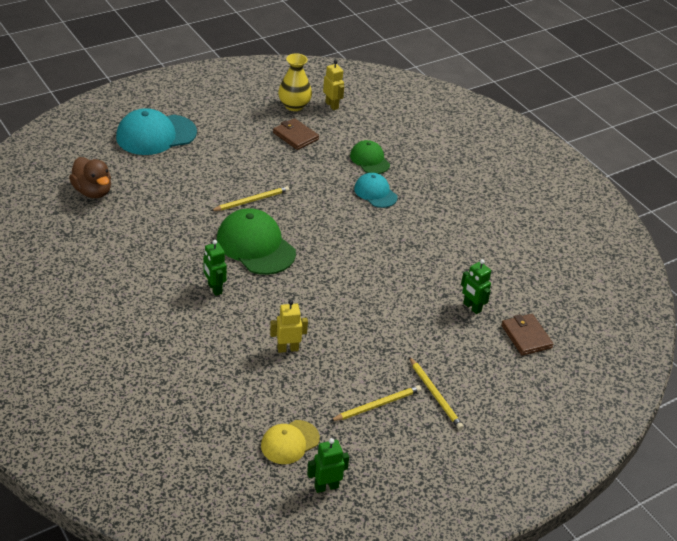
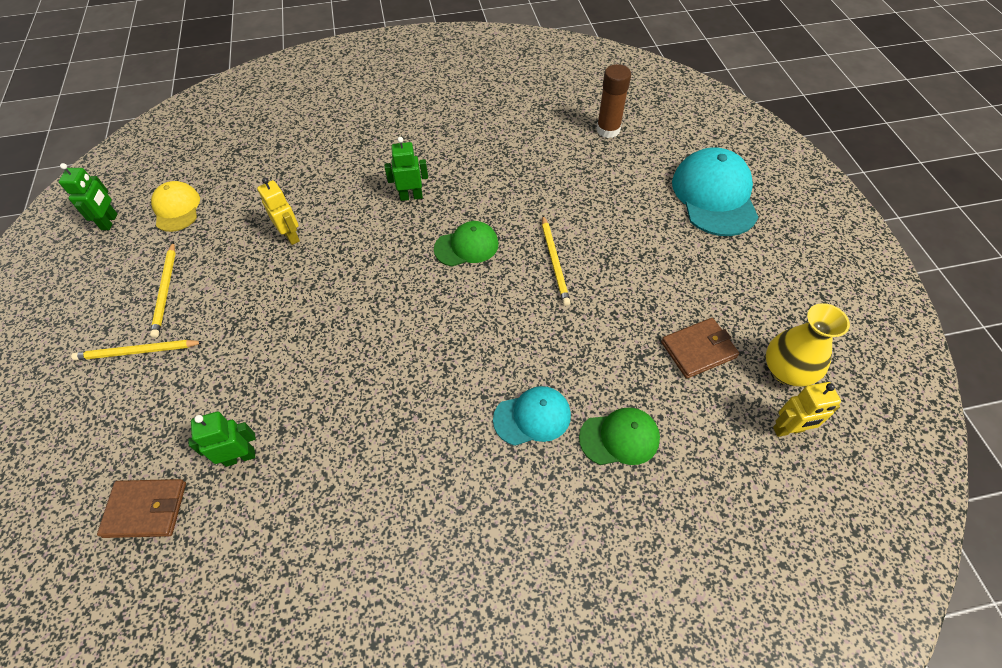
camera: 115 degrees right, 15 degrees up
(93, 191) = (608, 130): brown duck -> brown glue stick
(255, 246) = (466, 246): green cap -> green cap, size x0.58
(287, 348) = (291, 236): yellow robot -> yellow robot turned 45 degrees counterclockwise

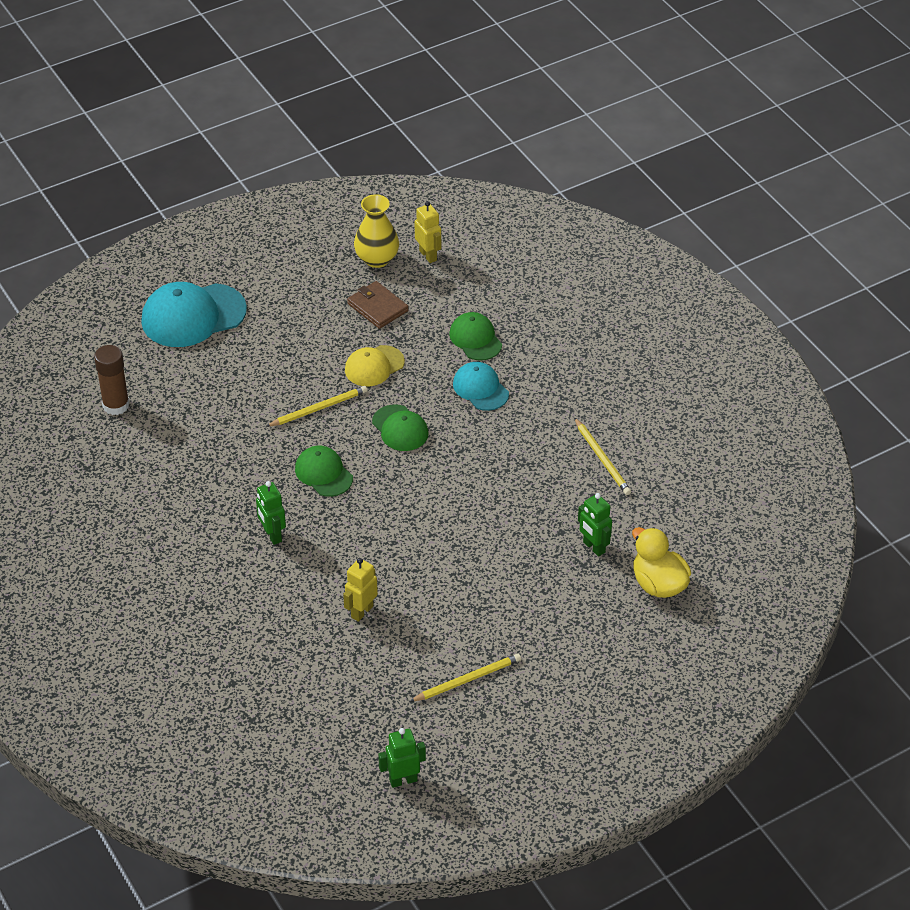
camera: 110 degrees left, 10 degrees down
(137, 352) = (538, 665): yellow pencil -> yellow pencil (602, 459)
(146, 509) = (658, 584): brown wallet -> yellow duck
(177, 208) = (362, 728): yellow cap -> yellow cap (374, 366)
(500, 321) = (400, 428): none -> green cap

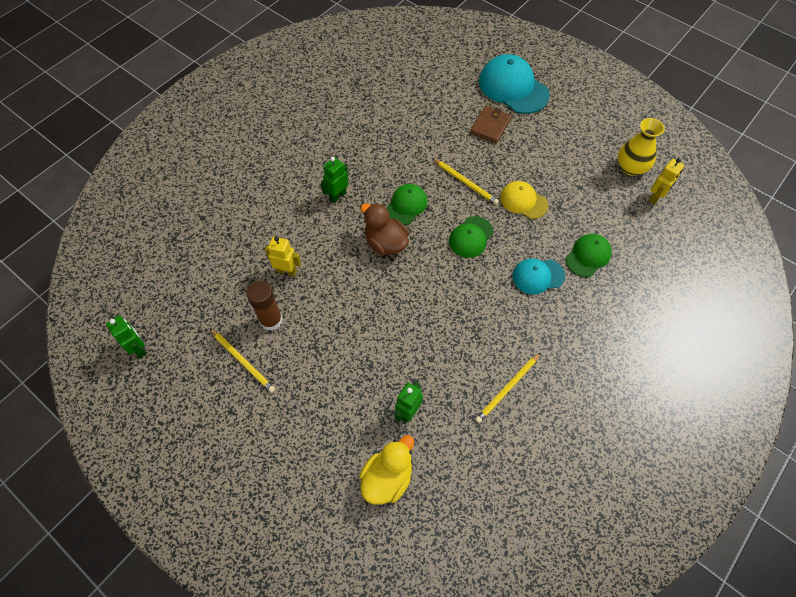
camera: 70 degrees right, 15 degrees up
(116, 405) = (414, 78): brown glue stick -> brown glue stick (271, 320)
(369, 508) = (385, 243): none -> brown duck
(377, 307) = (583, 184): brown wallet -> brown wallet (490, 126)
(480, 389) = (538, 276): turquoise cap -> turquoise cap turned 135 degrees counterclockwise

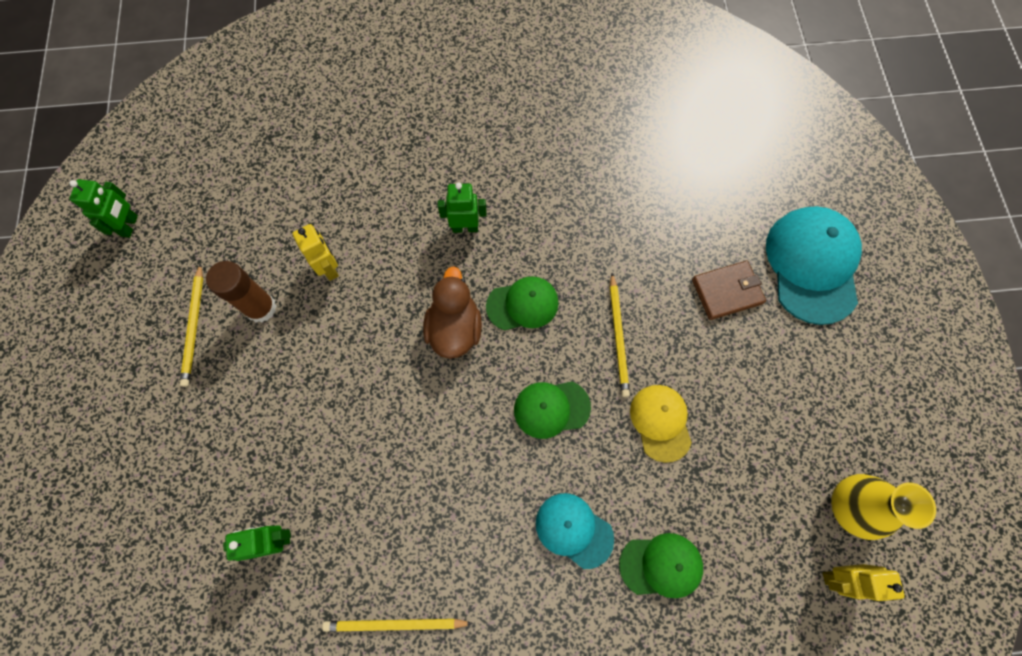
camera: 45 degrees right, 10 degrees up
(387, 478) = (184, 587): yellow duck -> none

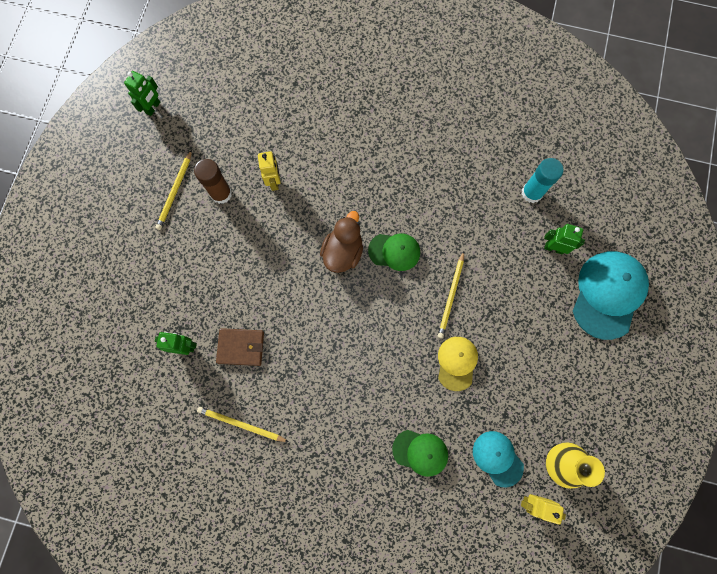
camera: 20 degrees right, 5 degrees up
(465, 227) = (375, 184): green robot -> green robot (554, 248)
(551, 408) = (387, 328): green cap -> none
(574, 530) = (373, 410): turquoise cap -> turquoise cap (497, 458)
(667, 173) = (531, 193): none -> turquoise glue stick
(727, 291) = (539, 291): brown wallet -> brown wallet (241, 347)

